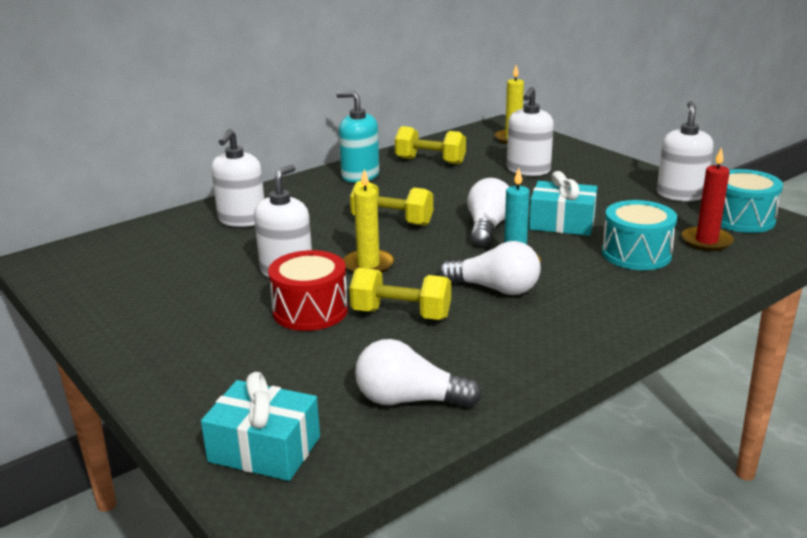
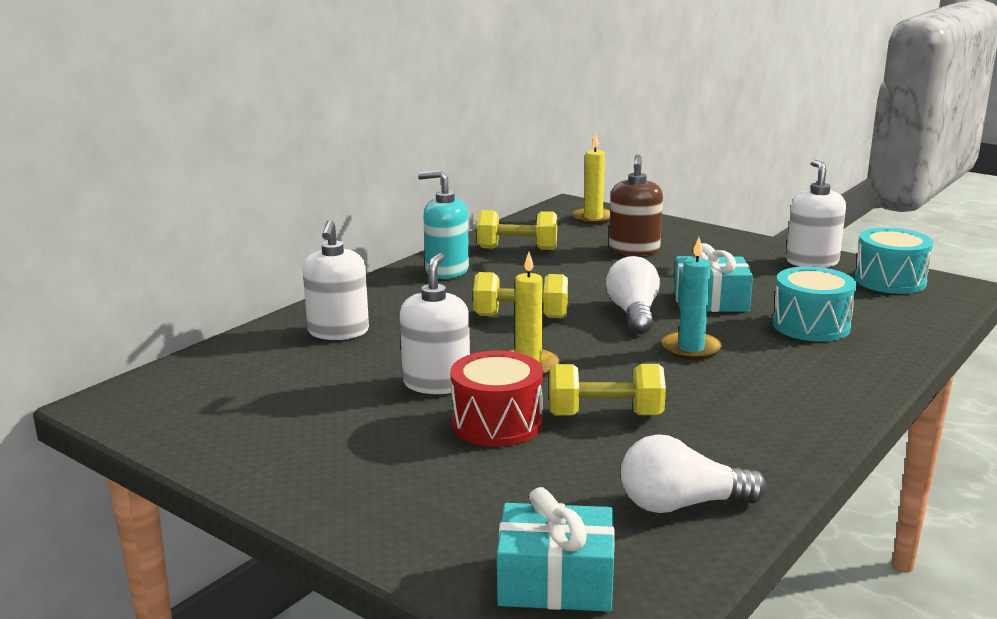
camera: 15 degrees left, 5 degrees down
(495, 289) = (689, 376): white light bulb -> none
(528, 170) = (634, 250): white soap dispenser -> brown soap dispenser
(706, 241) = (871, 306): red candle -> none

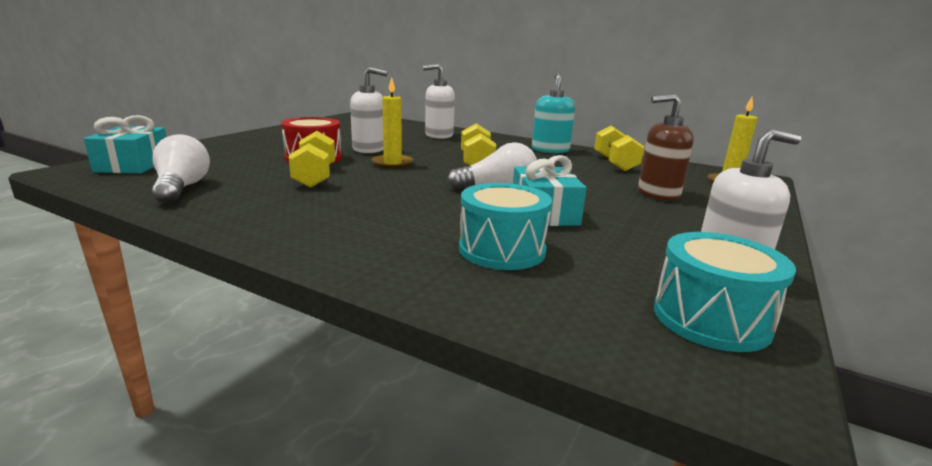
camera: 80 degrees right, 0 degrees up
(691, 349) = (429, 201): turquoise candle -> none

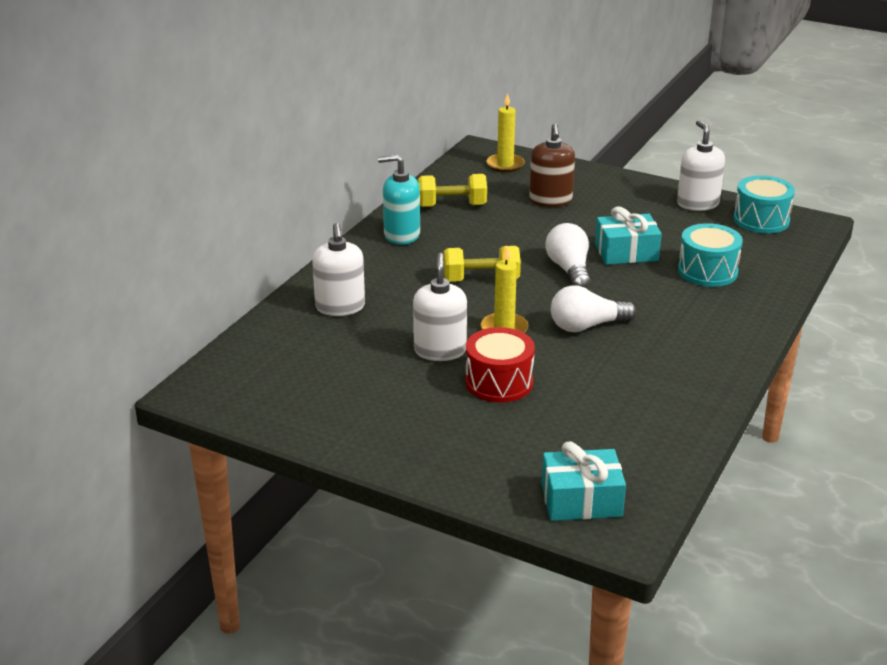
camera: 90 degrees left, 10 degrees up
(181, 188) = (647, 436): white light bulb -> white light bulb (586, 326)
(315, 177) = (575, 368): yellow dumbbell -> none

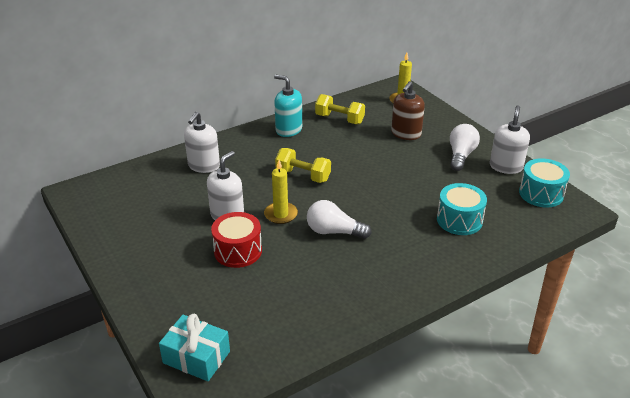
camera: 30 degrees right, 5 degrees up
(569, 270) = (365, 187): white light bulb -> white light bulb (461, 155)
(626, 252) = (417, 187): turquoise gift -> none

